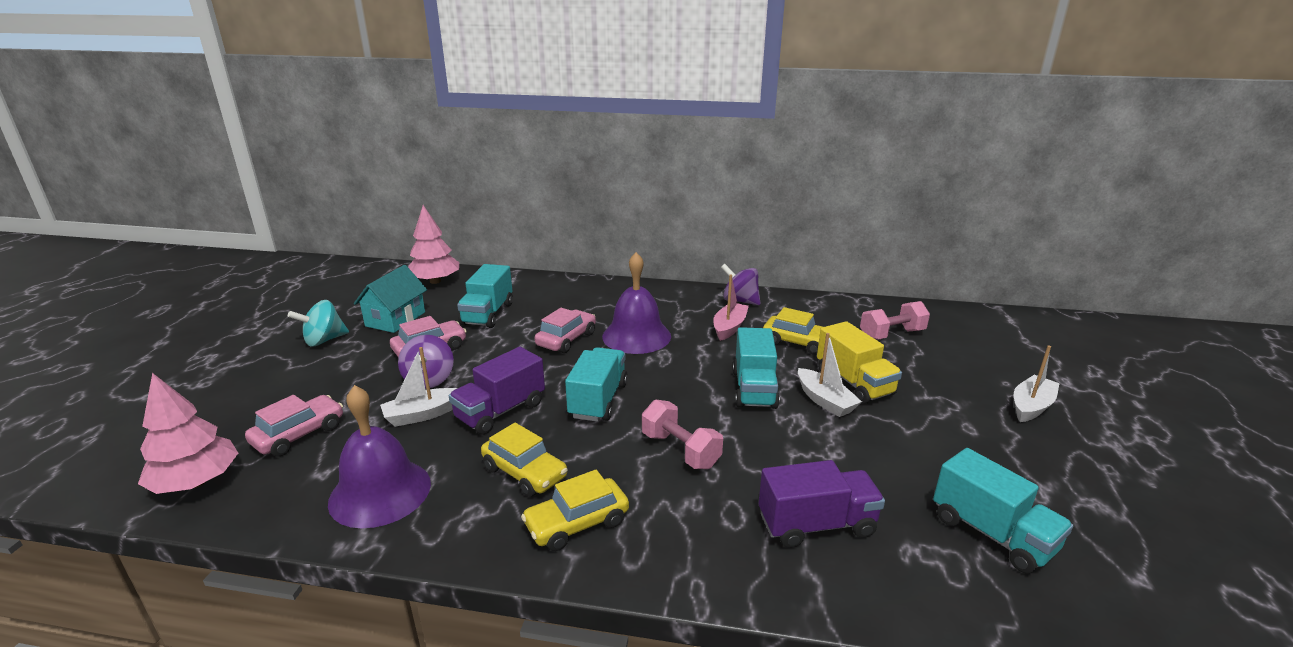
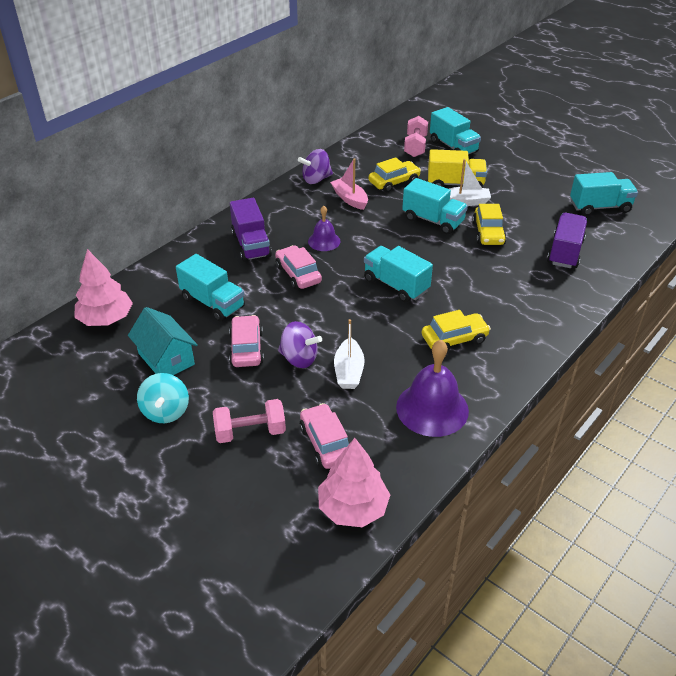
camera: 60 degrees left, 15 degrees up
(500, 411) = (374, 332): purple truck -> purple truck (251, 245)
(577, 523) = (515, 331): yellow car -> yellow car (488, 233)
(636, 336) = (324, 241): purple bell -> purple bell, size x0.57
(680, 450) = (475, 271): pink dumbbell -> pink dumbbell (250, 432)
(934, 358) = (453, 147): none -> turquoise truck
(1031, 406) = (519, 144): white boat -> none

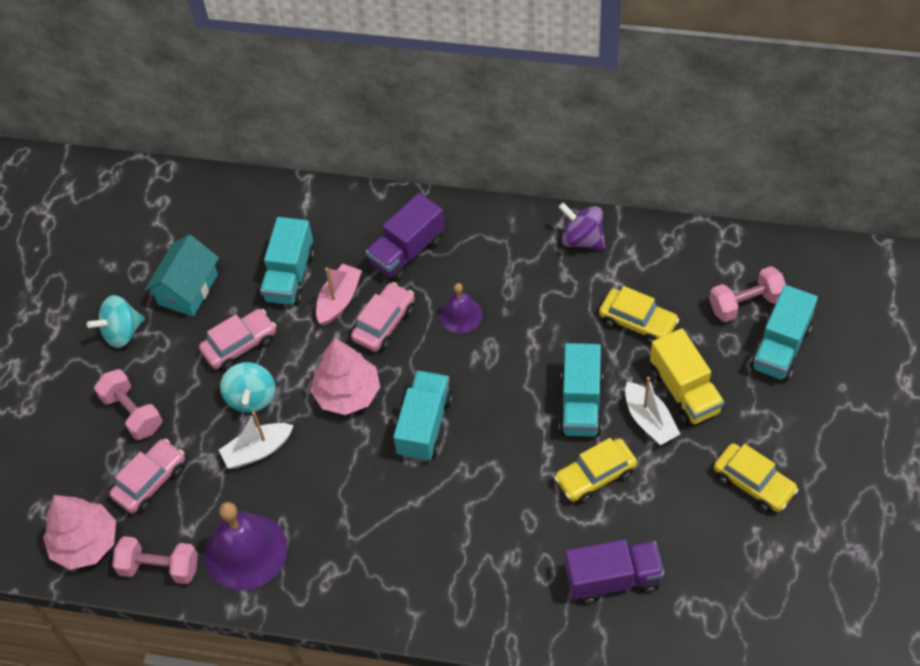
camera: 65 degrees right, 15 degrees up
(106, 319) = (214, 206): pink tree -> pink tree (347, 393)
(299, 358) = (251, 398): purple spinning top -> turquoise spinning top
(350, 199) = (565, 295): pink boat -> pink boat (339, 300)
(412, 465) = (159, 567): none -> pink dumbbell
(454, 339) = (365, 525): yellow car -> yellow car (753, 483)
(600, 207) = (755, 586): turquoise truck -> none

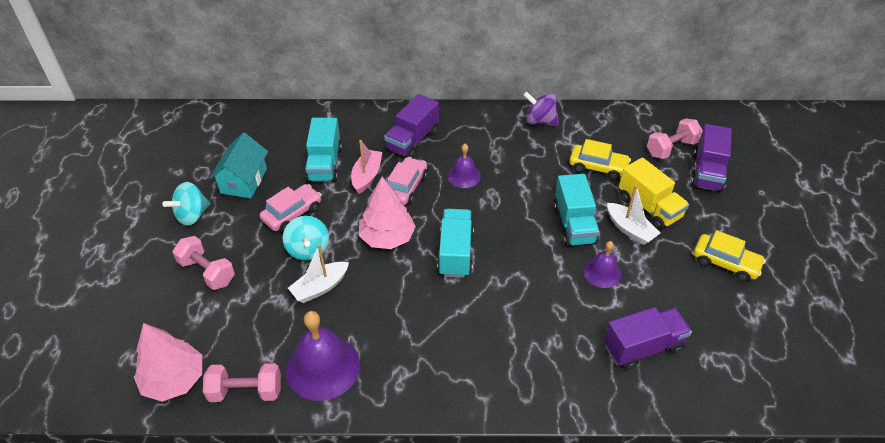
camera: 15 degrees left, 10 degrees down
(150, 481) = (229, 322): pink car -> none
(595, 476) = (602, 272): yellow car -> purple bell
(780, 347) = (707, 172): turquoise truck -> purple truck

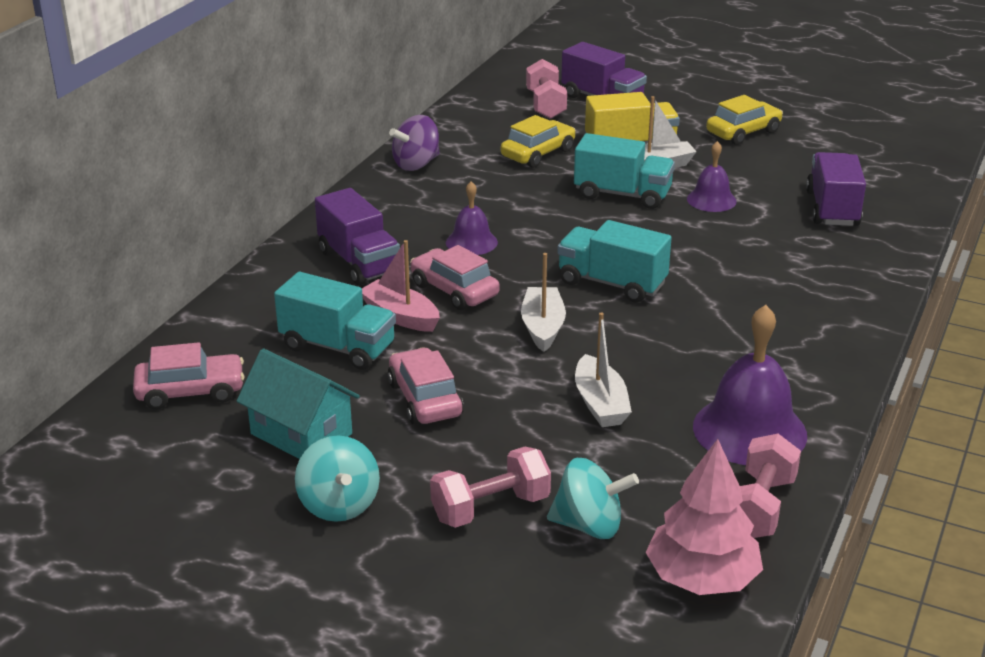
camera: 65 degrees left, 15 degrees down
(263, 131) = (191, 392): none -> pink car
(308, 249) = (515, 399): turquoise spinning top -> turquoise spinning top (589, 525)
(387, 237) = (543, 327): pink tree -> white boat

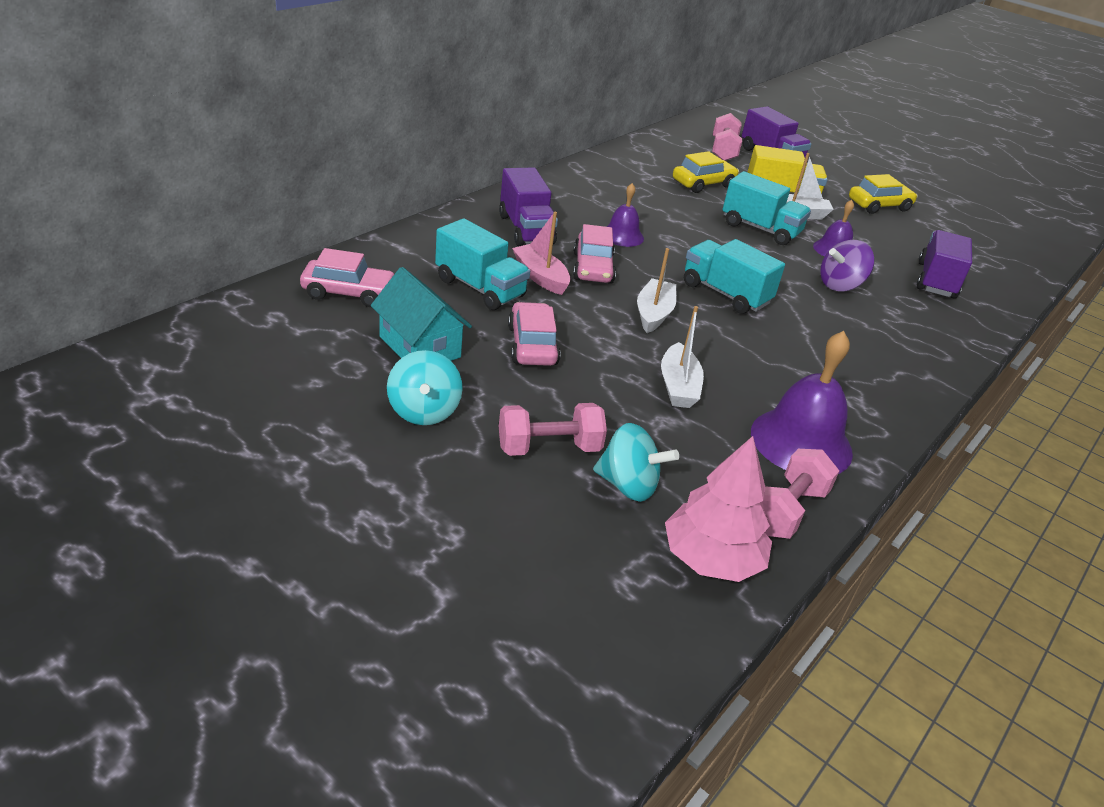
camera: 10 degrees right, 5 degrees up
(416, 164) = (603, 170): purple spinning top -> purple spinning top (840, 285)
(454, 290) = (593, 268): pink car -> pink car turned 150 degrees counterclockwise

